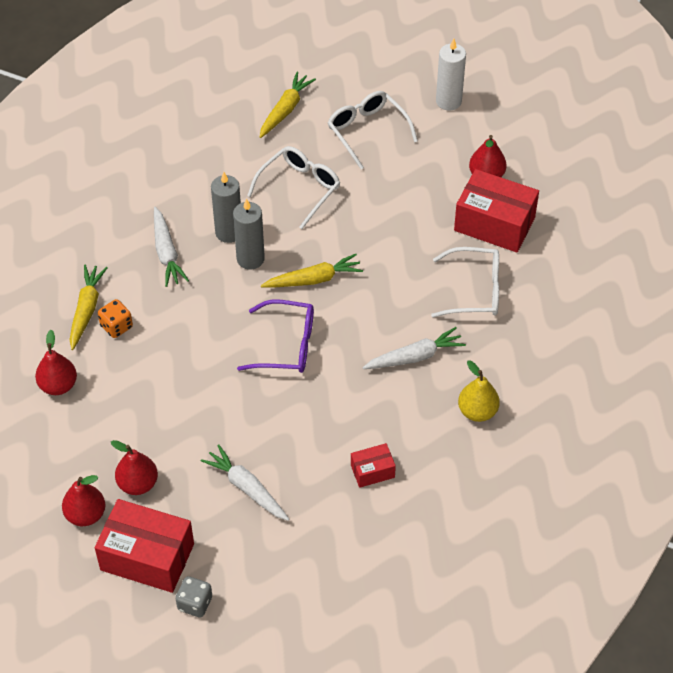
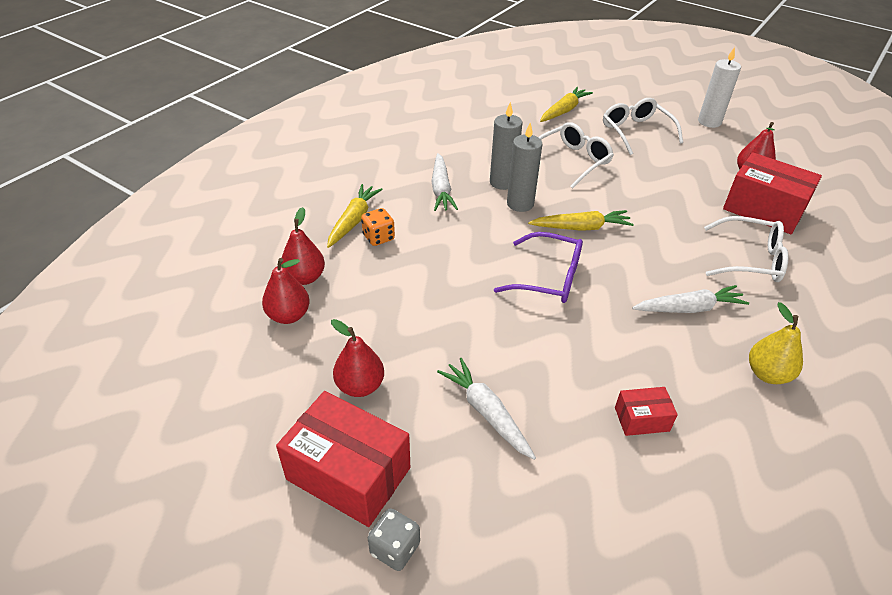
camera: 10 degrees right, 10 degrees down
(86, 514) = (290, 409): red pear -> red pear (289, 315)

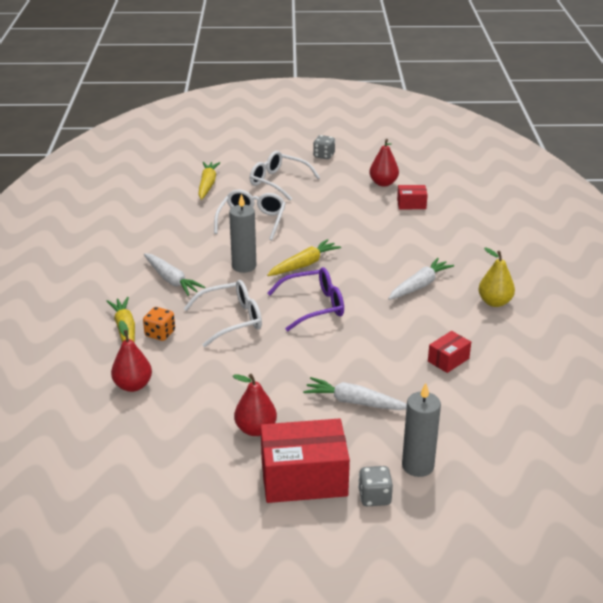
camera: 35 degrees left, 10 degrees down
(289, 315) = (151, 415): red pear -> none
(502, 182) = (214, 256): grey candle -> grey candle (418, 466)
(709, 122) = (324, 156): white candle -> grey dice
(750, 259) = (430, 240): white glasses -> white glasses (232, 320)
(763, 209) = (411, 204): red box -> red box, size x0.50

